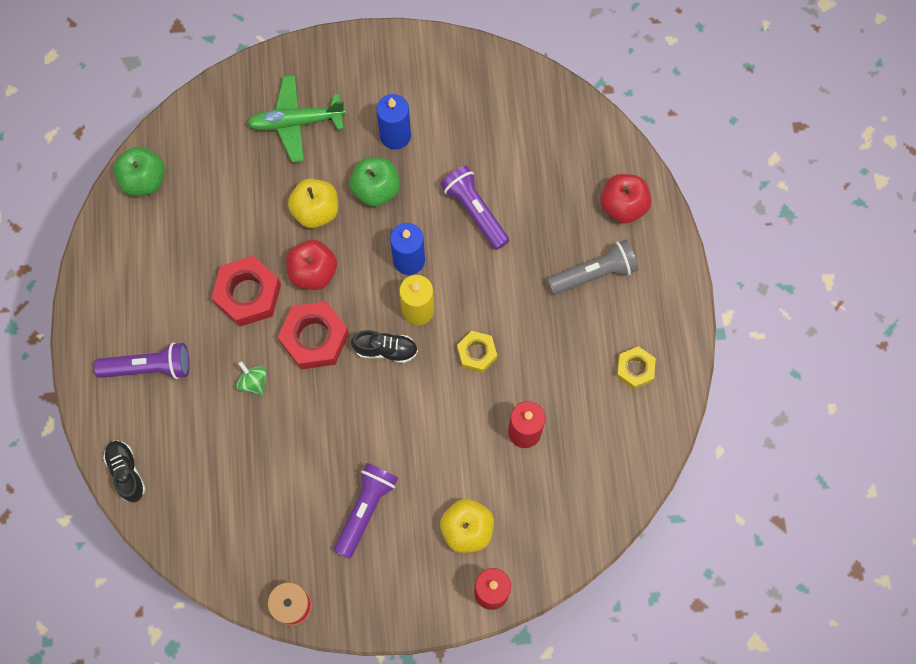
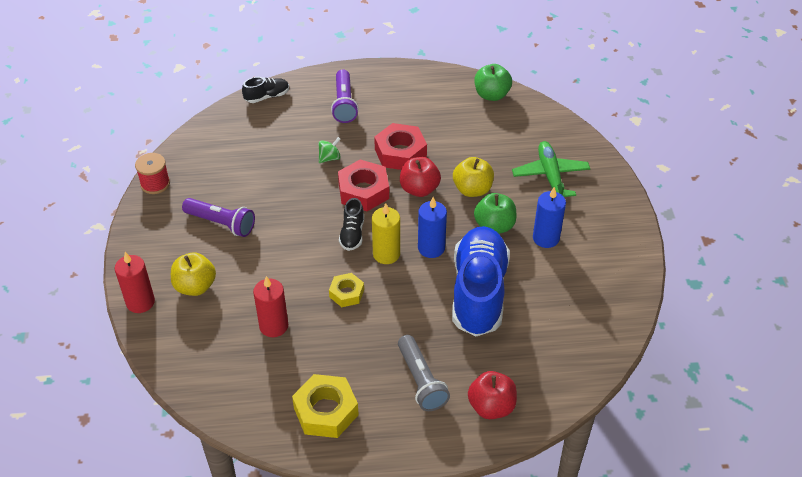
camera: 90 degrees right, 25 degrees down
(475, 211) = (479, 292): purple flashlight -> blue shoe
(635, 369) = (326, 411): yellow nut -> yellow nut, size x1.67

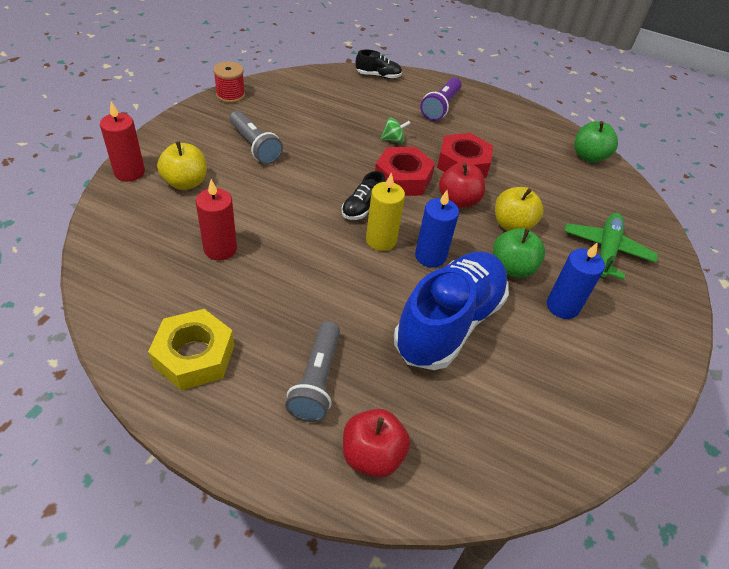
camera: 25 degrees right, 0 degrees up
(221, 223) = (254, 146): purple flashlight -> grey flashlight
(346, 293) = (313, 255): yellow nut -> none

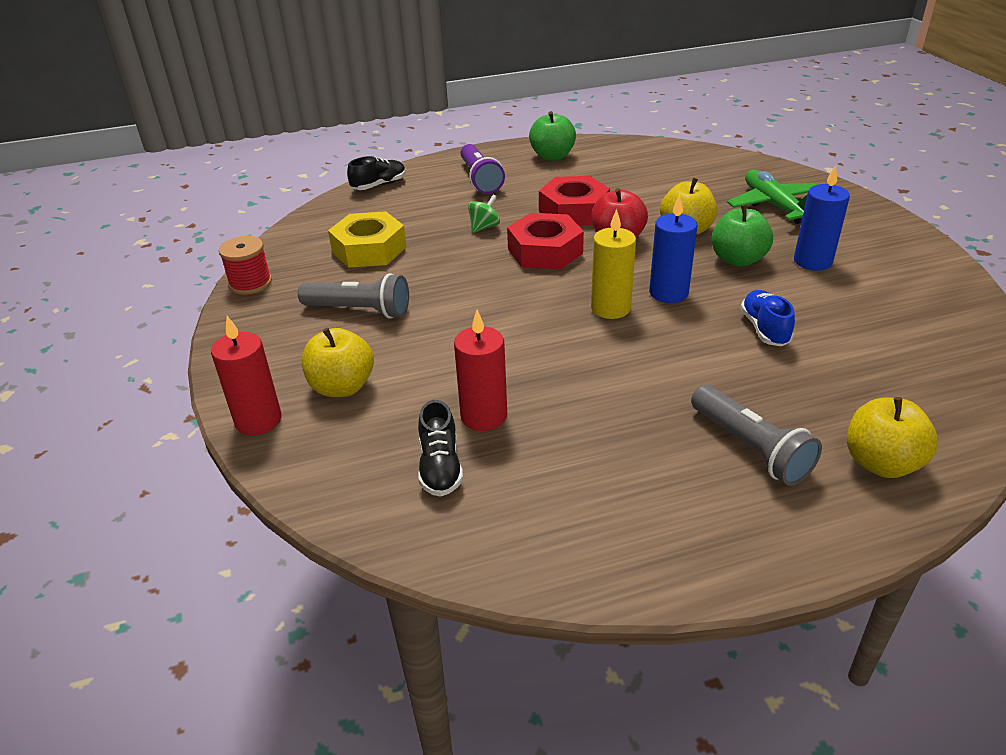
camera: 35 degrees left, 10 degrees down
(194, 355) = (621, 518): yellow nut -> yellow nut (369, 249)
(362, 208) = (551, 294): black shoe -> black shoe (440, 467)
(372, 455) = (881, 463): red apple -> yellow apple
(449, 323) = (764, 329): blue shoe -> blue shoe, size x0.43
(588, 156) = (654, 150): green apple -> green apple (552, 156)

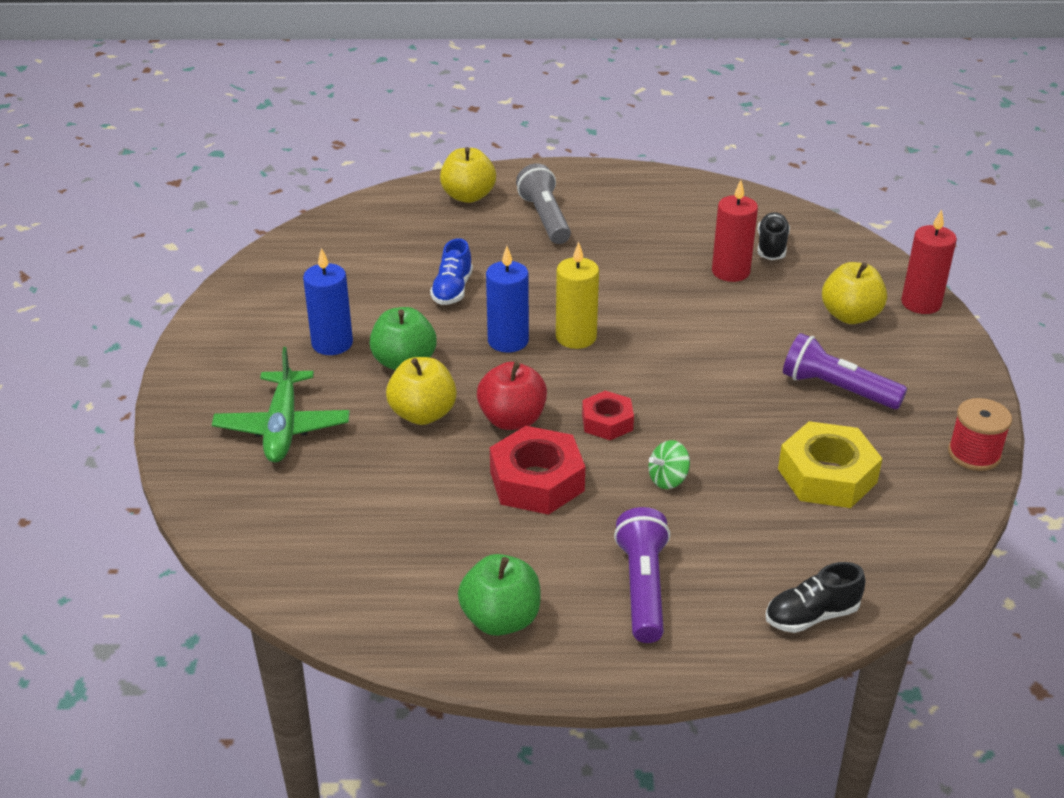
camera: 165 degrees left, 0 degrees up
(359, 310) = (837, 389): grey flashlight -> purple flashlight
(545, 251) = (607, 422): red nut -> red nut, size x0.60

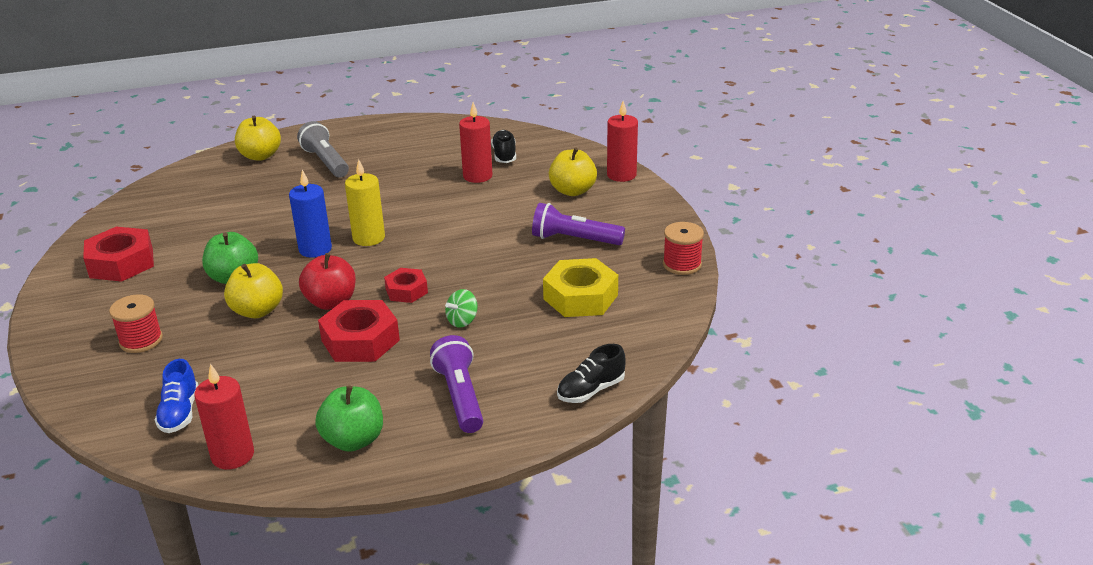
camera: 15 degrees left, 5 degrees down
(280, 317) = (121, 263): none -> red nut
(282, 427) = (141, 340): green plane -> red spool
(332, 343) = (170, 274): blue candle -> none
(356, 607) = (232, 455): none -> red candle
(452, 290) = (262, 221): blue shoe -> blue shoe (180, 412)

